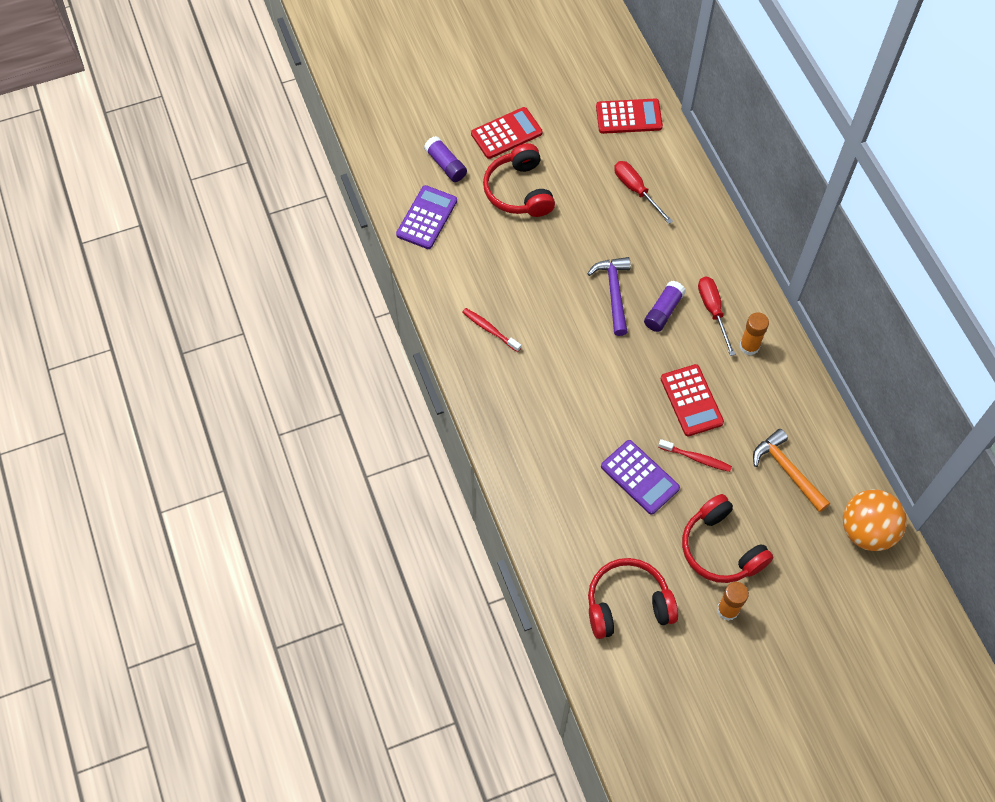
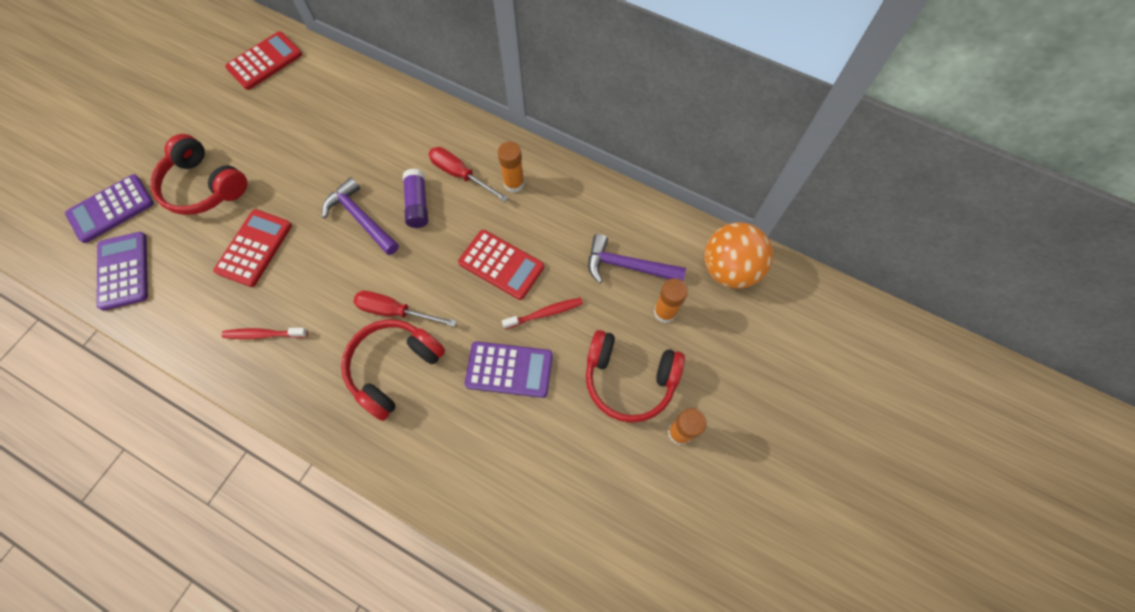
camera: 40 degrees left, 5 degrees up
(446, 165) = (111, 209): purple glue stick -> purple calculator
(506, 133) = (156, 143): red calculator -> red calculator (254, 248)
(627, 604) = (591, 503): red headphones -> red headphones (393, 368)
(636, 190) = (316, 117): red screwdriver -> red screwdriver (395, 311)
(787, 470) = (627, 266): orange hammer -> purple hammer
(787, 523) = (665, 312): none -> orange glue stick

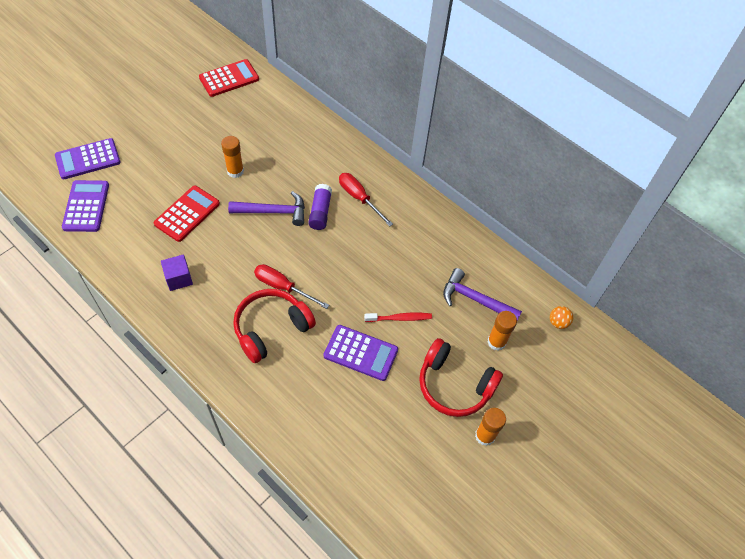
camera: 10 degrees right, 10 degrees down
(204, 186) = (160, 160): red headphones -> none
(264, 334) = (179, 278): red toothbrush -> purple cube
(360, 218) = (273, 212): purple hammer -> purple hammer turned 120 degrees clockwise
(501, 265) = (374, 273): red calculator -> none
(514, 183) = (400, 215): orange glue stick -> orange glue stick (235, 171)
(729, 269) = (558, 322): orange ball -> orange ball, size x0.43

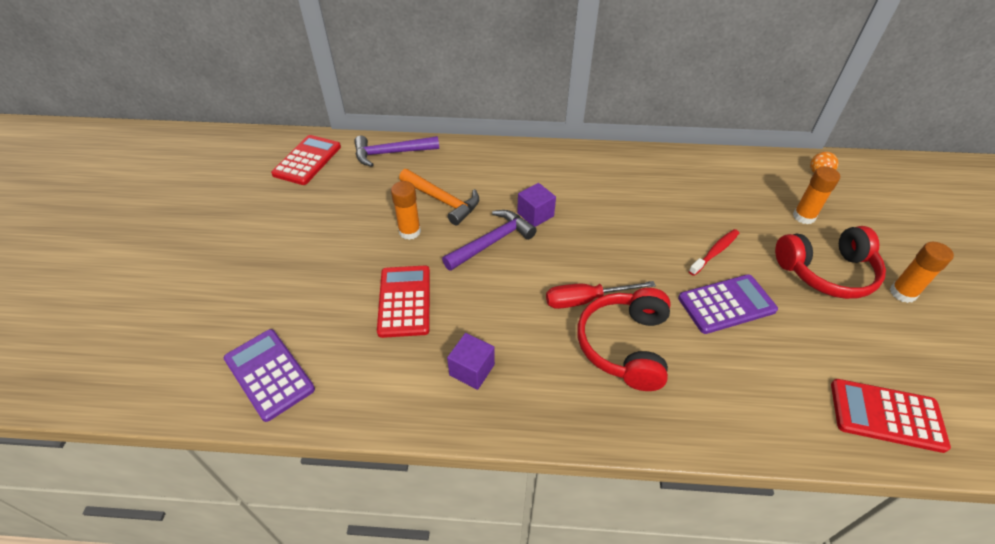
camera: 35 degrees left, 10 degrees down
(88, 159) = (217, 324): purple calculator -> none
(276, 163) = (443, 200): none -> orange hammer
(320, 212) = (535, 214): purple glue stick -> purple cube
(359, 198) = (554, 183): red screwdriver -> none
(363, 479) = (886, 415): none -> red calculator
(475, 299) = (745, 197): purple hammer -> purple hammer (391, 153)

